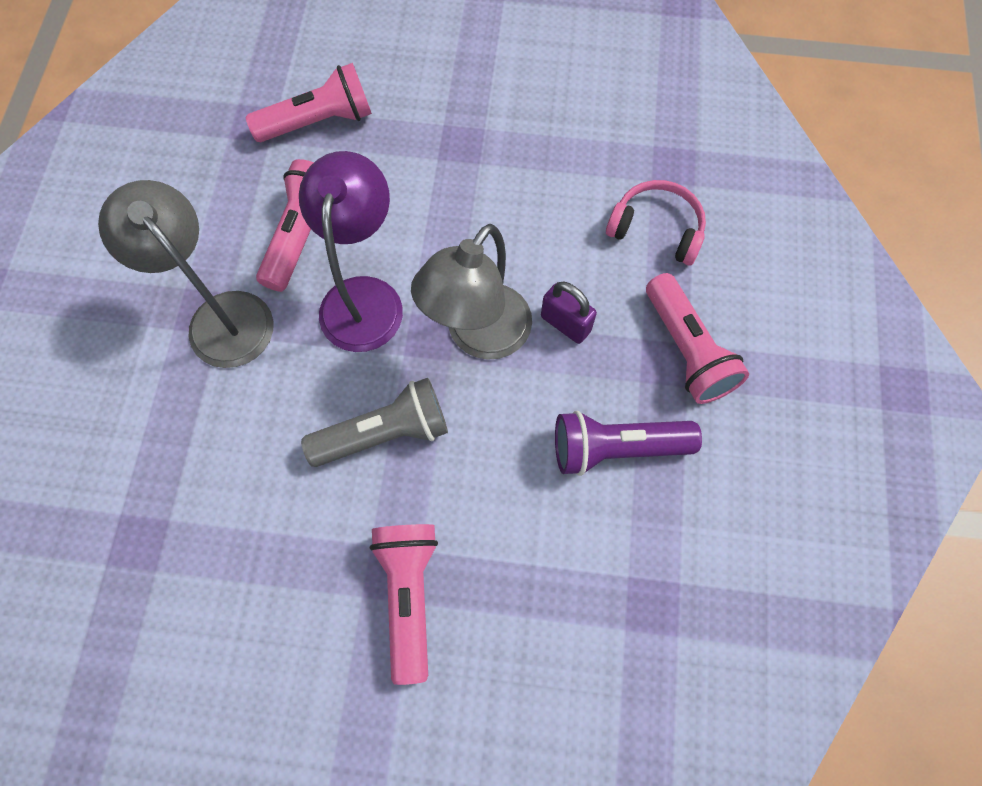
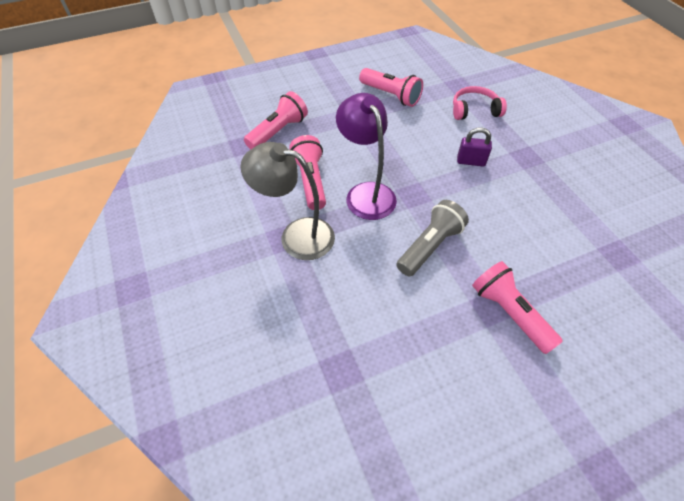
camera: 30 degrees left, 15 degrees down
(479, 336) = (436, 184): grey lamp -> none
(616, 448) = (540, 199): purple flashlight -> none
(687, 350) = (531, 148): pink flashlight -> pink flashlight (390, 95)

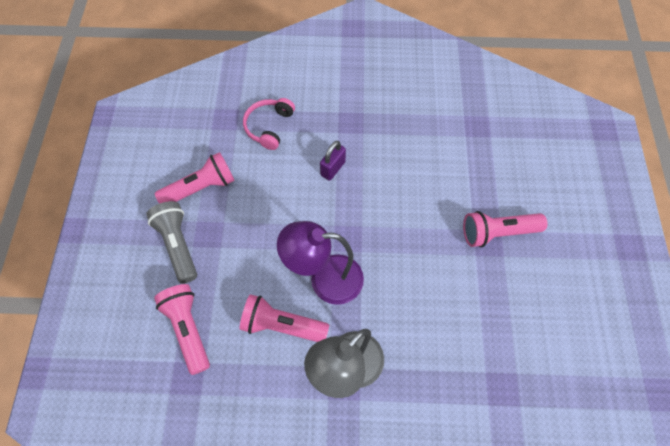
camera: 65 degrees left, 10 degrees up
(429, 246) = (411, 256): grey flashlight -> grey flashlight (178, 245)

